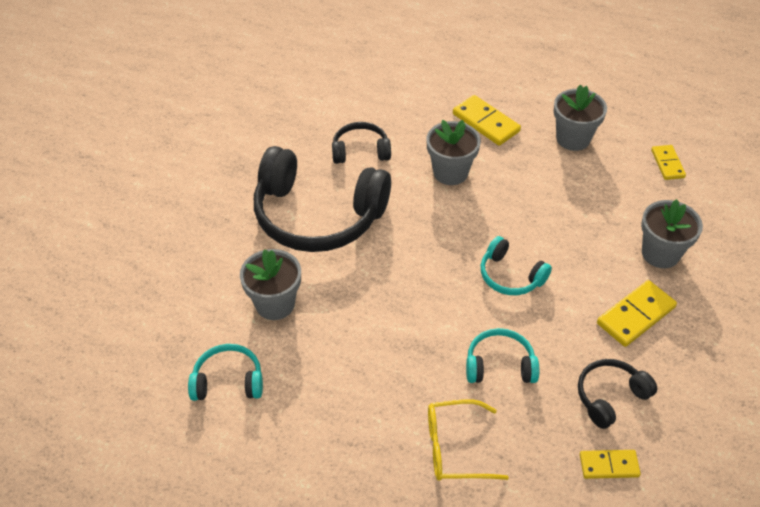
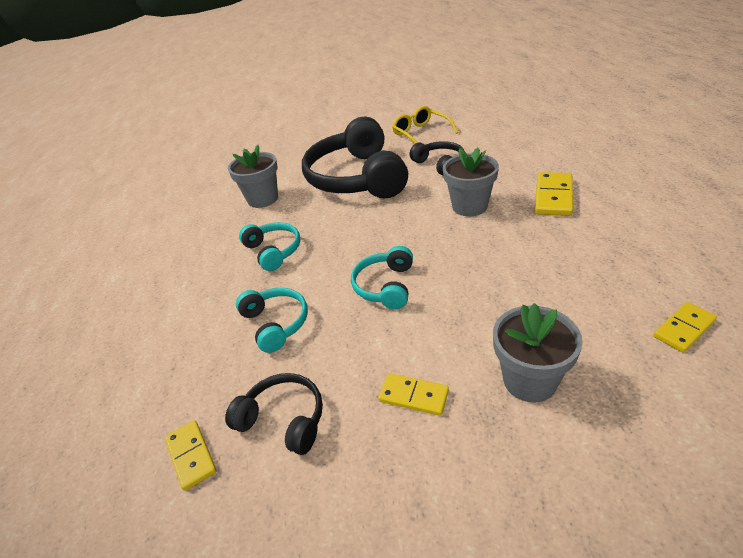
camera: 65 degrees right, 10 degrees down
(228, 381) = (187, 213): turquoise headphones -> turquoise headphones (273, 251)
(455, 448) = (172, 335): yellow glasses -> yellow glasses (421, 133)
(573, 139) = (611, 248): grey flower pot -> none
(636, 315) = (413, 396): yellow domino -> yellow domino, size x0.64

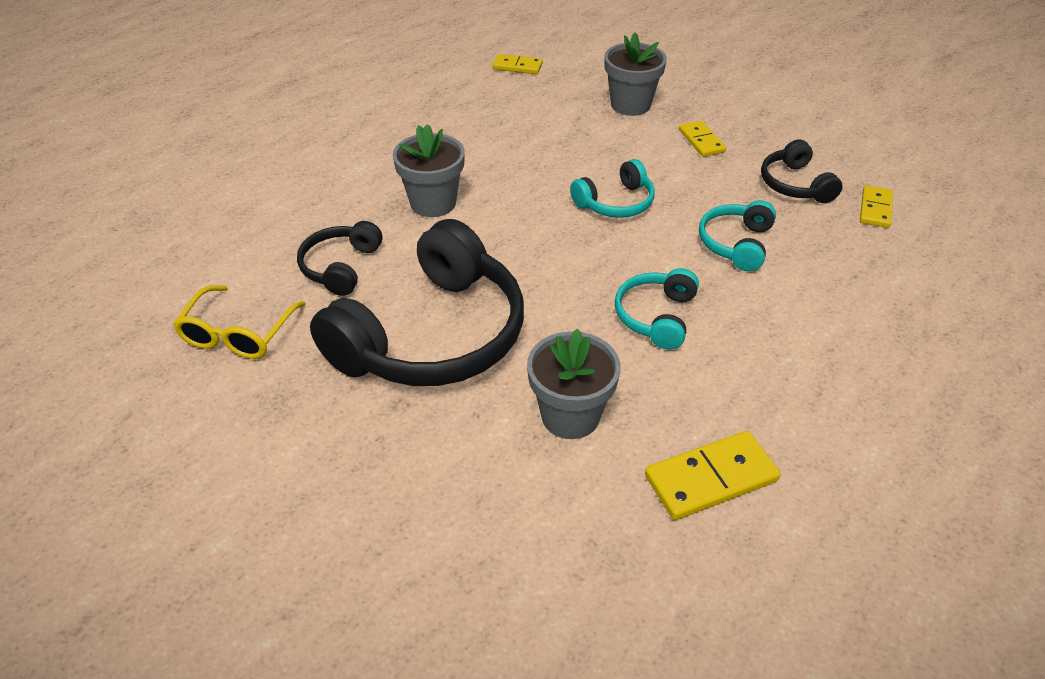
camera: 135 degrees left, 5 degrees up
(553, 196) = (372, 156): yellow domino -> yellow domino (711, 478)

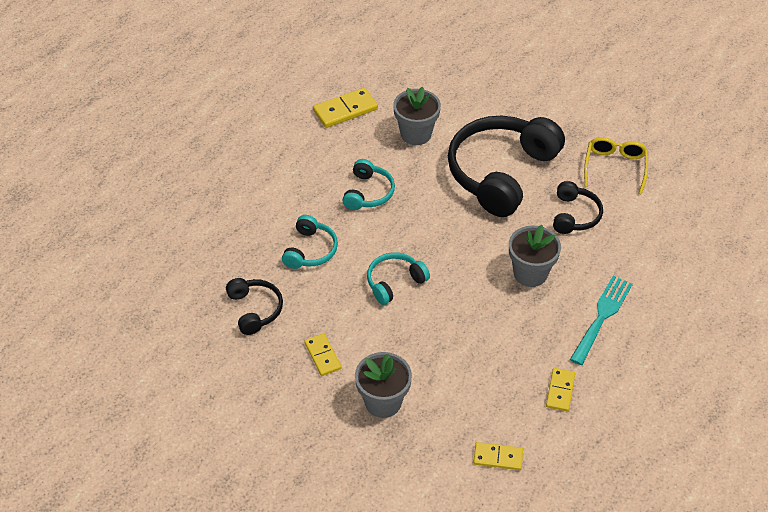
camera: 175 degrees right, 5 degrees up
(361, 158) = (602, 316): none -> turquoise fork
(875, 209) = (201, 288): yellow domino -> yellow domino (560, 391)

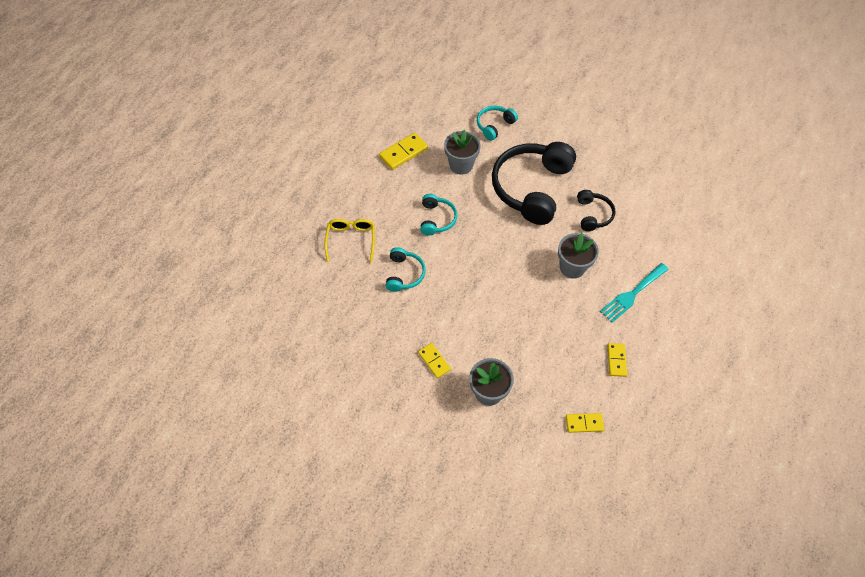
camera: 10 degrees left, 10 degrees up
(255, 310) = (373, 331): black headphones -> none
(394, 282) = (474, 291): turquoise headphones -> turquoise headphones (494, 125)
(602, 316) = (632, 294): turquoise fork -> turquoise fork turned 150 degrees counterclockwise
(615, 167) = (613, 171): yellow glasses -> yellow glasses (351, 240)

